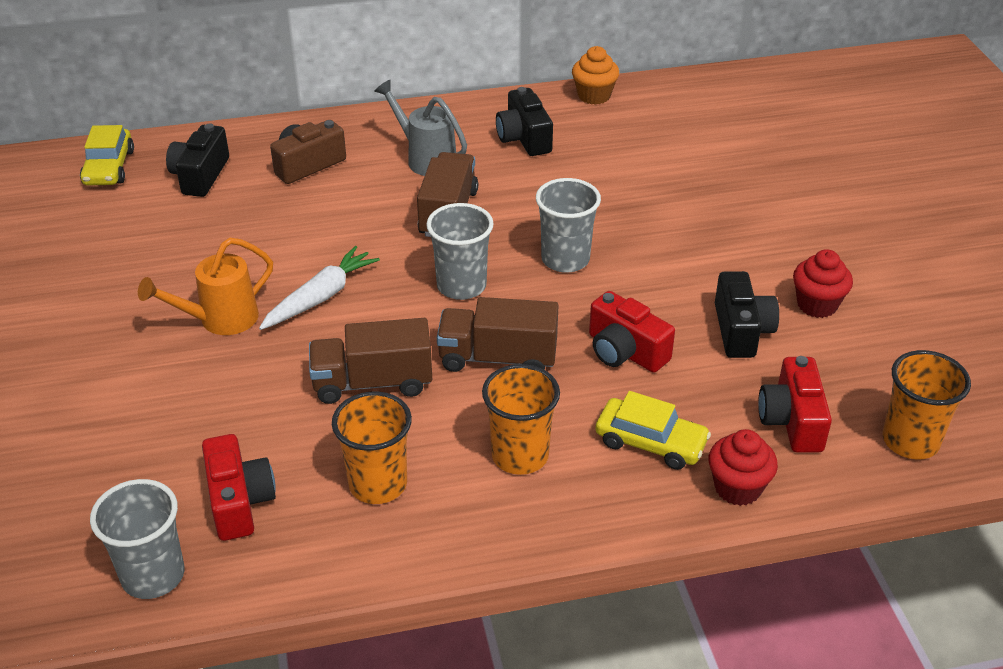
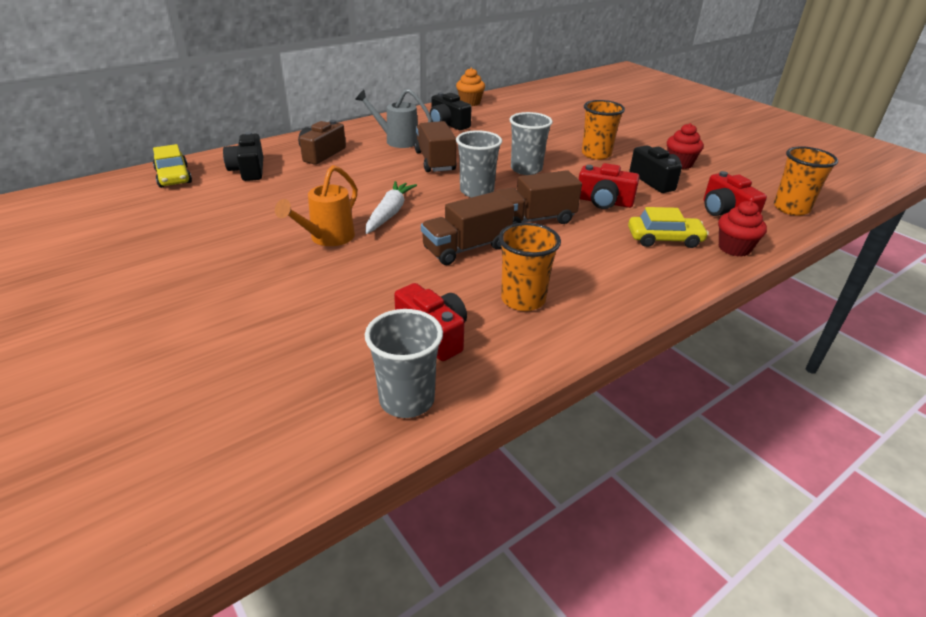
camera: 25 degrees left, 5 degrees down
(520, 455) = (597, 263): orange cup -> orange cup (596, 154)

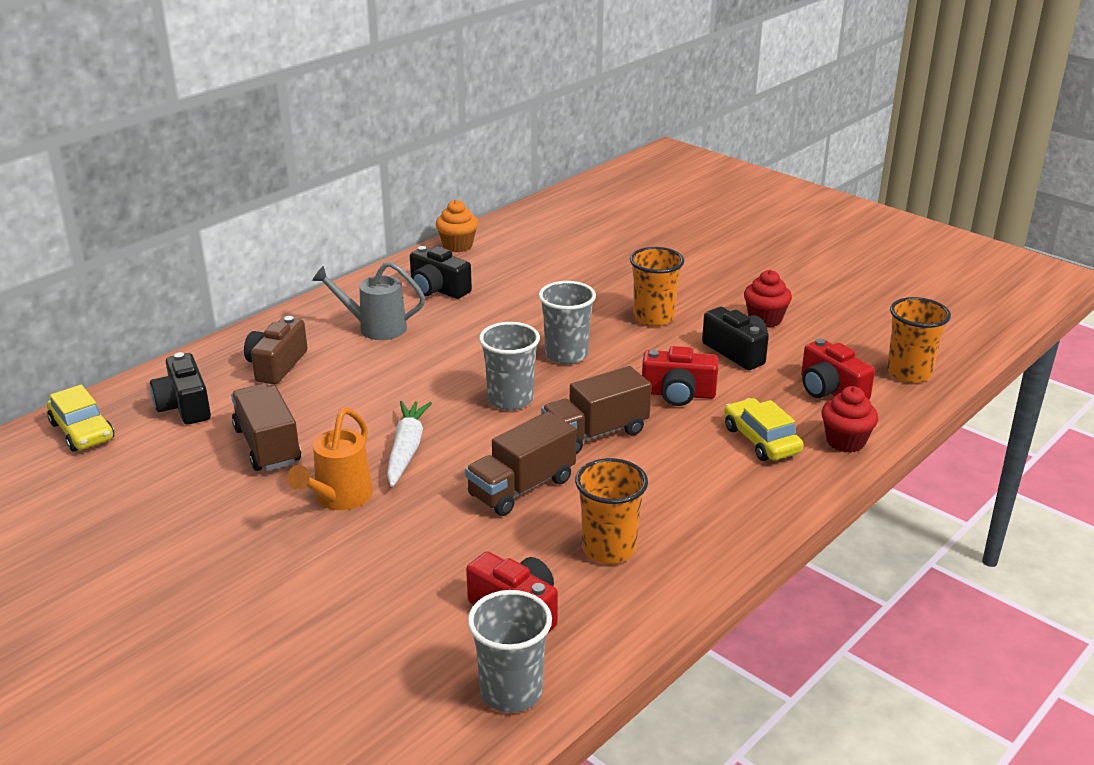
camera: 10 degrees left, 5 degrees down
(435, 161) = (440, 357): brown truck -> brown truck (267, 446)
(664, 239) = (761, 440): yellow car -> yellow car turned 105 degrees counterclockwise

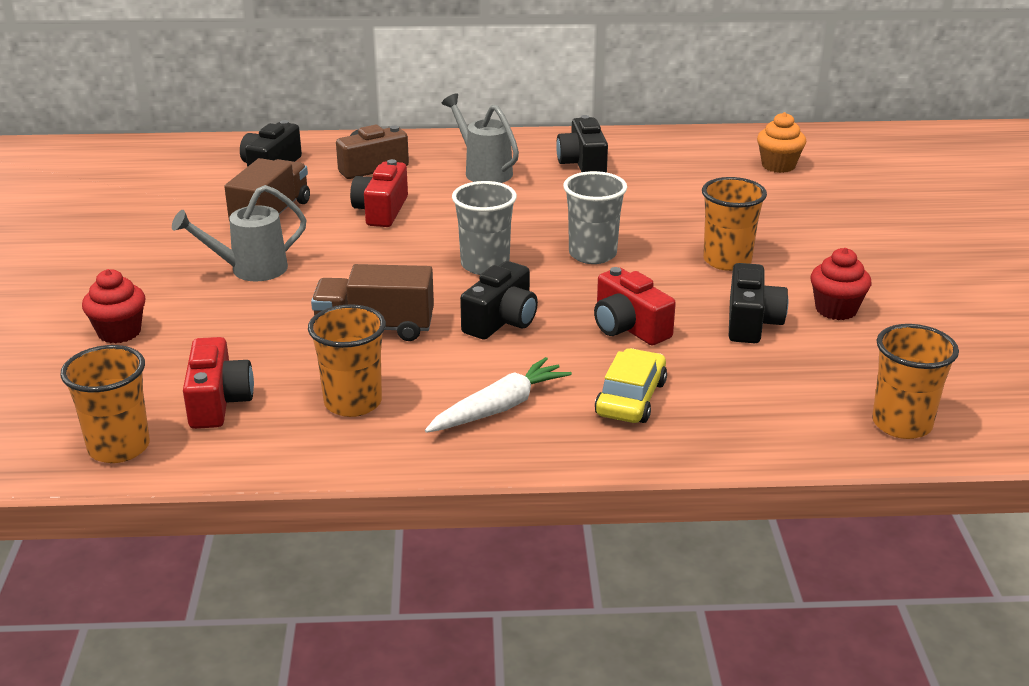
camera: 45 degrees right, 0 degrees up
(82, 431) = (191, 155): yellow car -> none
(339, 498) = (250, 270): orange watering can -> grey watering can
(406, 449) = (349, 262): white carrot -> white carrot (499, 408)
(457, 246) = (661, 138): orange cupcake -> orange cupcake (778, 166)
(511, 692) = (119, 447): grey cup -> orange cup
(595, 433) = (501, 321): brown truck -> black camera
(830, 390) = (781, 396): red camera -> red camera (381, 211)
(845, 441) = (708, 442): red cupcake -> red cupcake (119, 332)

